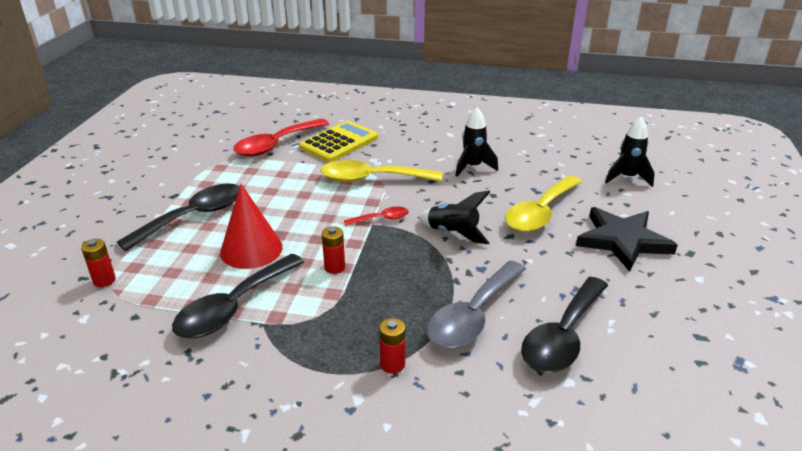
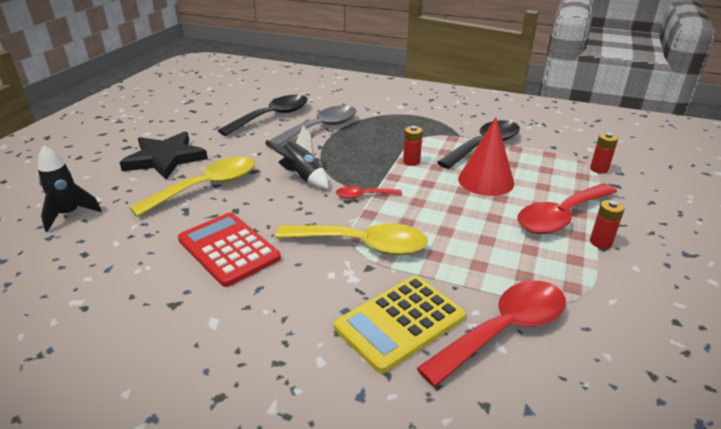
camera: 170 degrees left, 0 degrees up
(194, 217) = (560, 217): black spoon -> red spoon
(392, 364) = (379, 114): red battery -> red battery (600, 242)
(472, 167) = (228, 249): black rocket -> red calculator

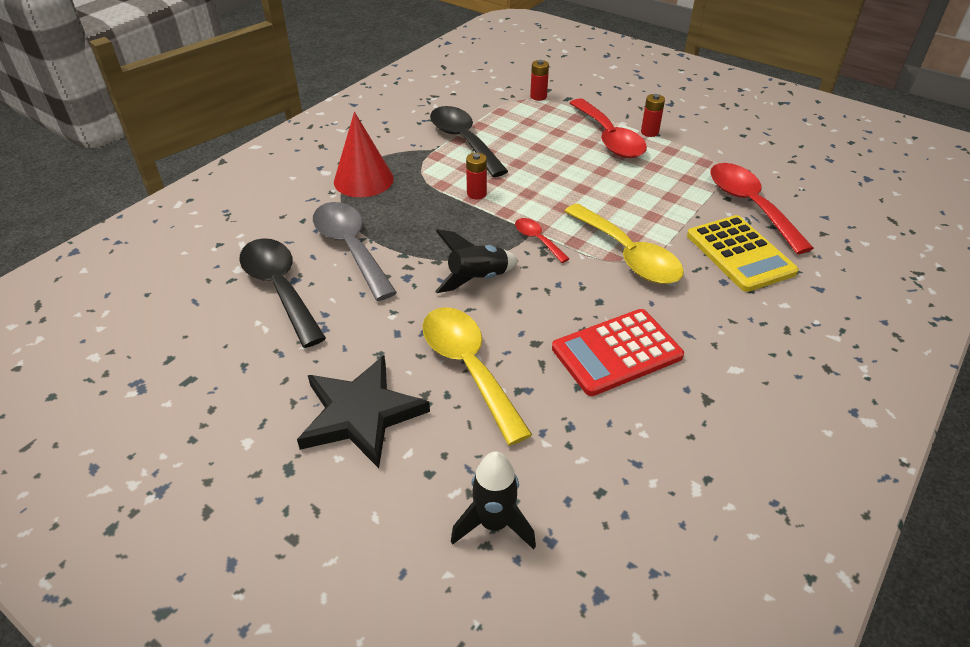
camera: 75 degrees left, 10 degrees up
(362, 245) = (628, 255): yellow spoon -> yellow spoon turned 120 degrees clockwise
(363, 196) = (537, 240): red spoon -> red spoon turned 135 degrees clockwise
(486, 181) = (535, 158): red cone -> red cone (363, 180)

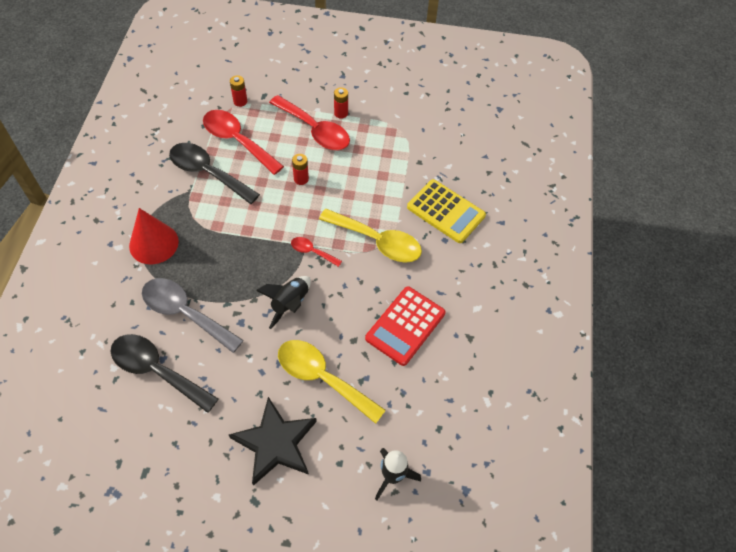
camera: 30 degrees left, 15 degrees up
(476, 194) = (247, 224): red battery -> red battery (301, 179)
(749, 205) = (436, 164): red spoon -> red spoon (237, 141)

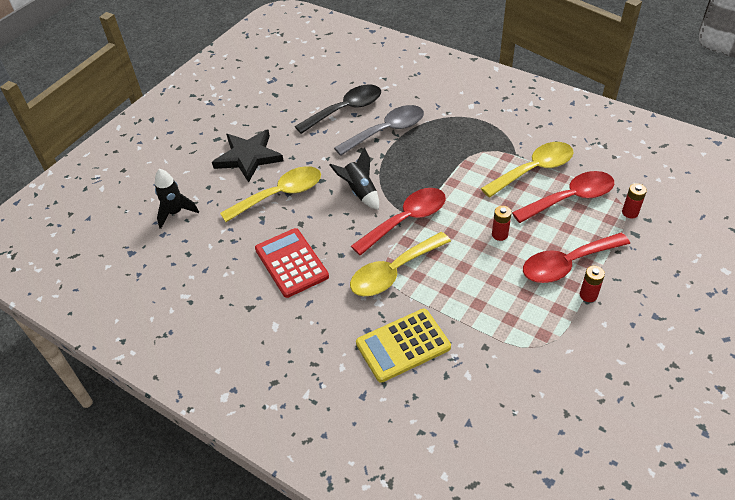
camera: 120 degrees right, 10 degrees down
(154, 243) = (465, 125): red cone -> none
(207, 173) = (534, 170): black spoon -> yellow spoon
(312, 252) = (406, 220): red spoon -> red spoon, size x2.02

